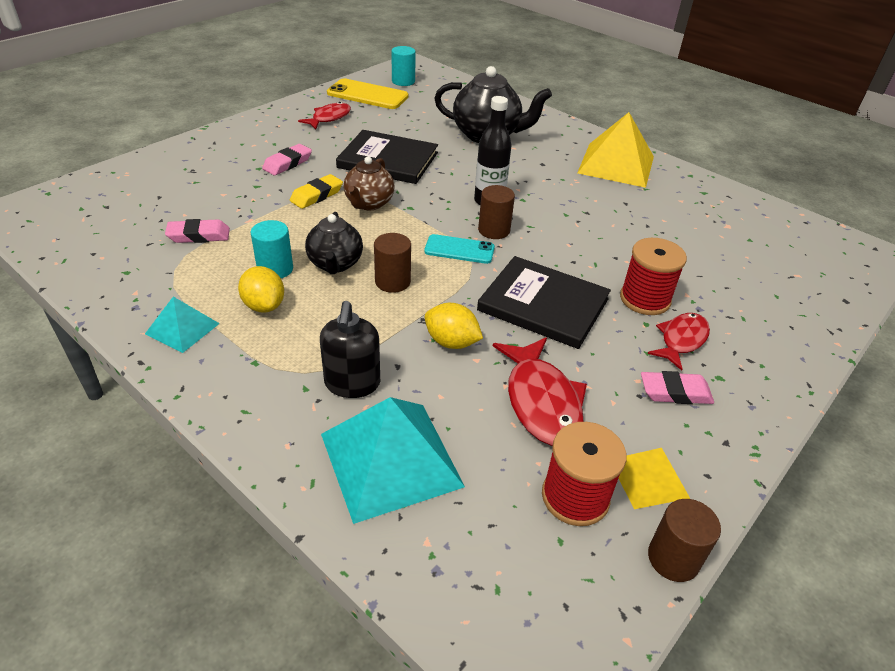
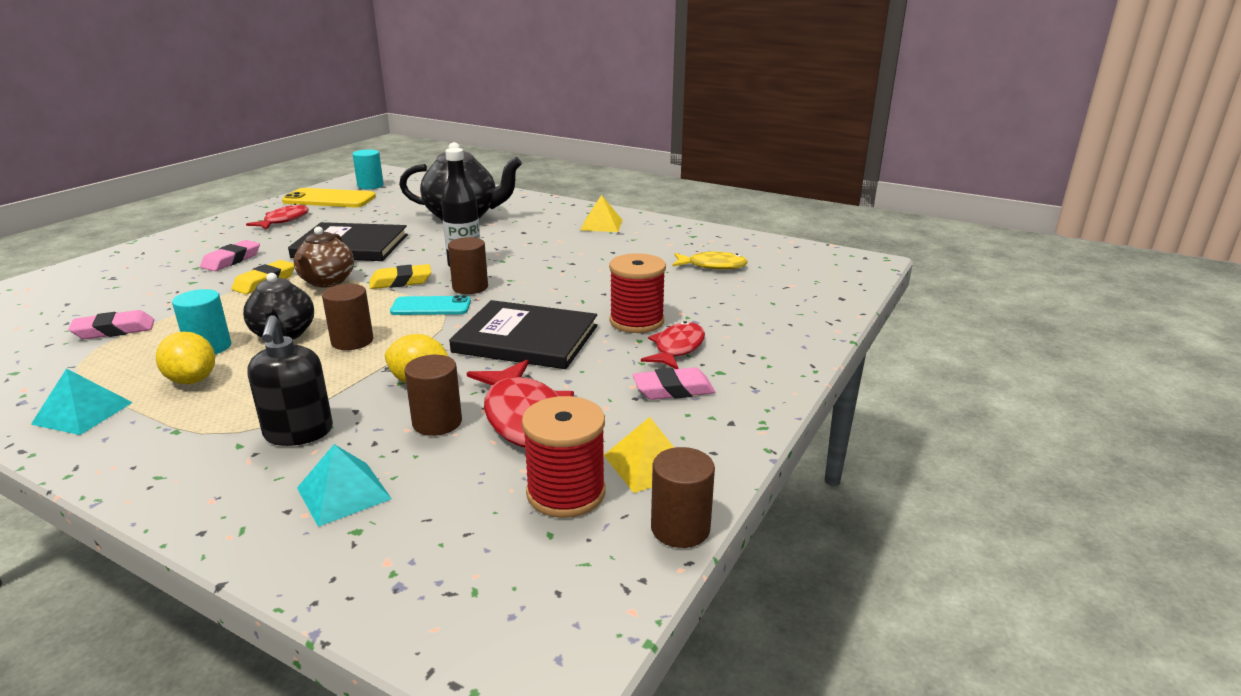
camera: 10 degrees left, 15 degrees down
(391, 459) = (344, 493): turquoise pyramid -> turquoise pyramid, size x0.53
(432, 213) = (401, 282): none -> yellow eraser
(466, 393) = (437, 422): none -> brown cylinder
(616, 164) = (601, 225): yellow pyramid -> yellow pyramid, size x0.53
(721, 237) = (713, 266): none -> yellow fish

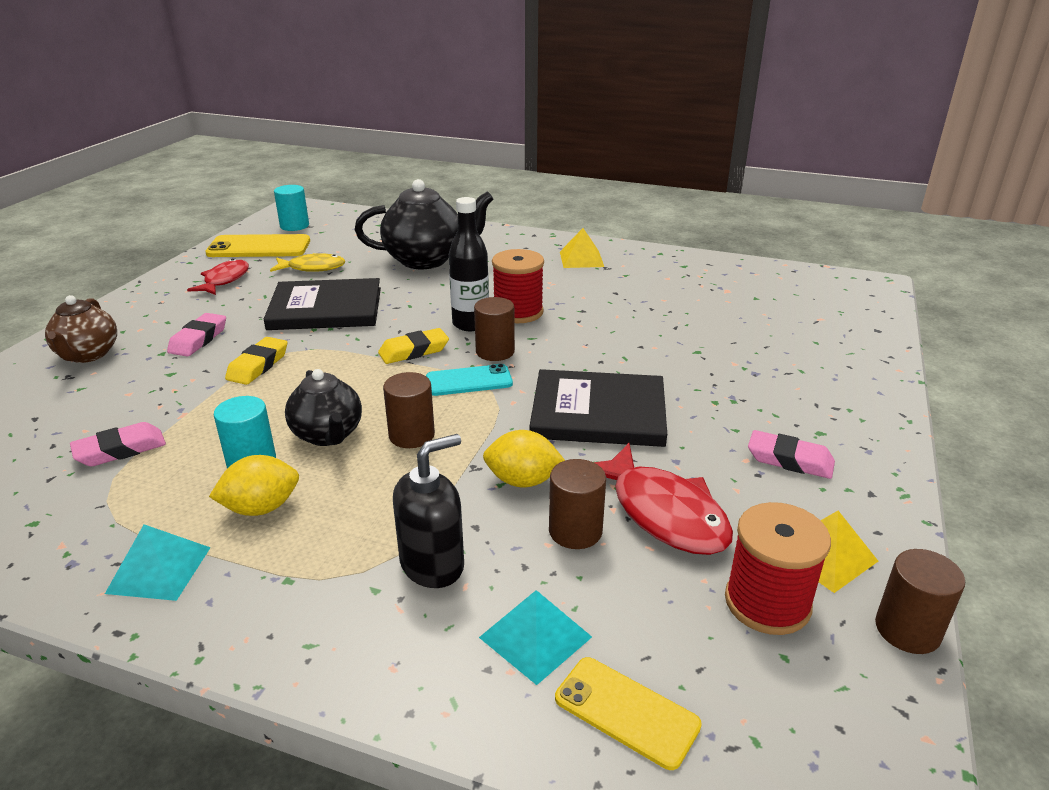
camera: 10 degrees left, 5 degrees up
(192, 380) = (261, 508): yellow lemon -> yellow lemon turned 60 degrees counterclockwise
(298, 433) = (432, 564): black soap dispenser -> black soap dispenser turned 105 degrees counterclockwise
(327, 282) = (330, 359): brown teapot -> brown teapot (88, 355)
(378, 555) = (626, 712): none -> yellow phone
(636, 321) = (697, 378): red spool -> red spool (518, 312)
(673, 390) = (789, 460): pink eraser -> pink eraser turned 45 degrees clockwise
(677, 348) = (760, 408): red fish -> none
(713, 266) = (728, 302): yellow fish -> yellow fish (313, 268)

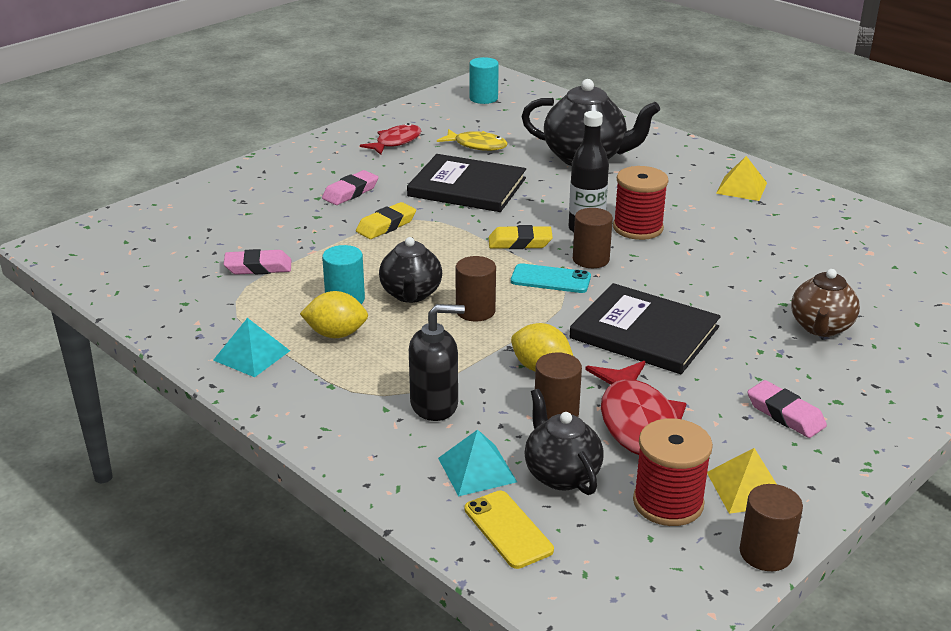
camera: 25 degrees right, 0 degrees up
(88, 355) = (263, 187): brown teapot -> brown teapot (821, 328)
(259, 247) = (440, 115): yellow phone -> none
(633, 607) = (561, 474): none -> black teapot

